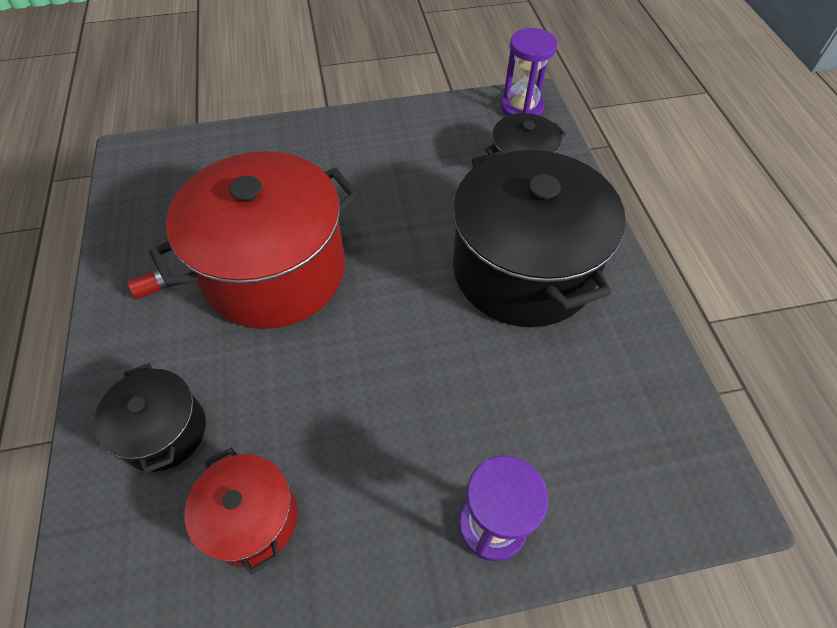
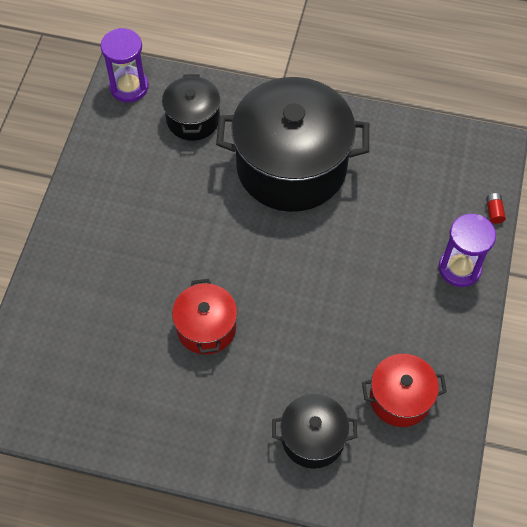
camera: 65 degrees left, 5 degrees up
(153, 289) = (177, 421): red battery -> red battery (494, 212)
(275, 271) = (206, 327): red pot -> red pot, size x0.50

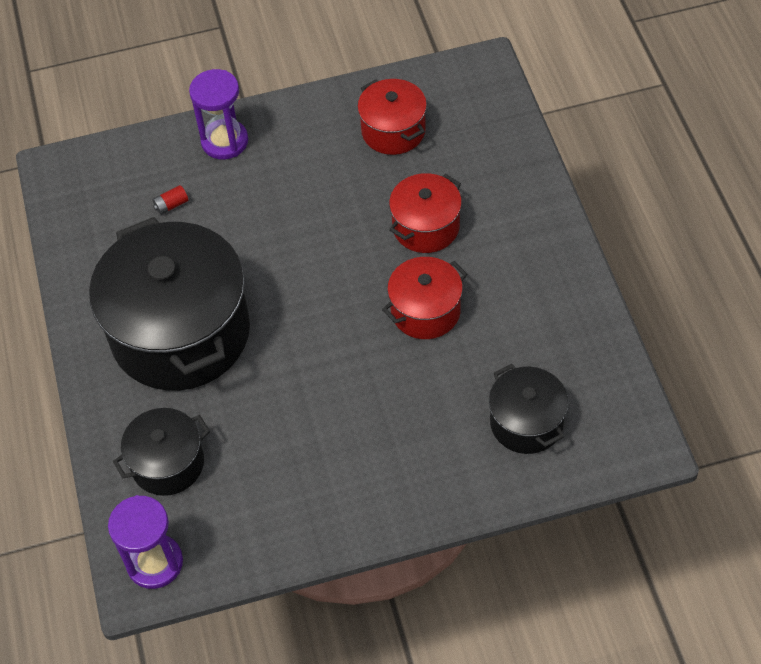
camera: 115 degrees left, 5 degrees down
(284, 370) = (426, 227): none -> red pot
(313, 438) = (477, 175): black pot -> black pot (526, 423)
(494, 212) = (140, 140): red battery -> red battery (171, 205)

